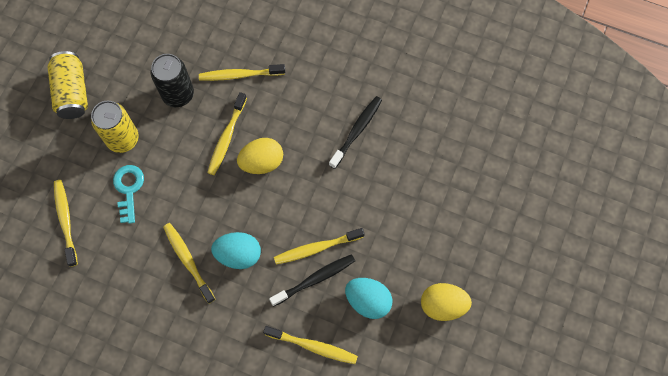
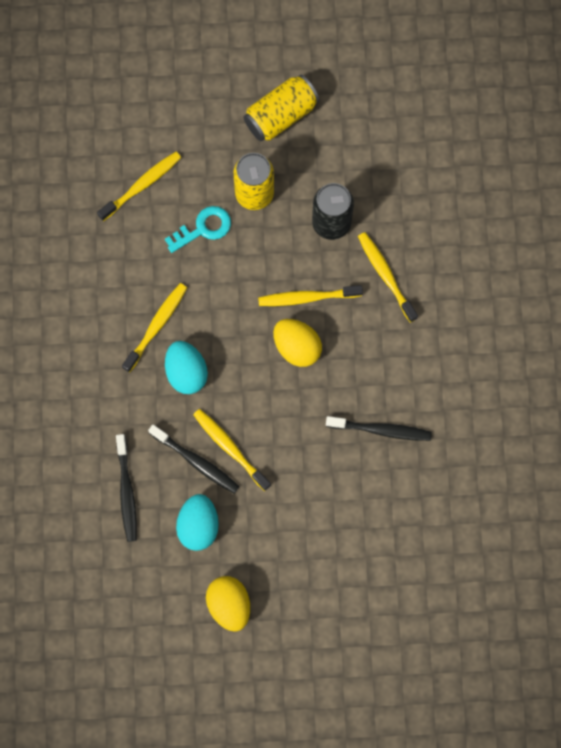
camera: 65 degrees right, 5 degrees up
(313, 346) = (127, 491): yellow toothbrush -> black toothbrush

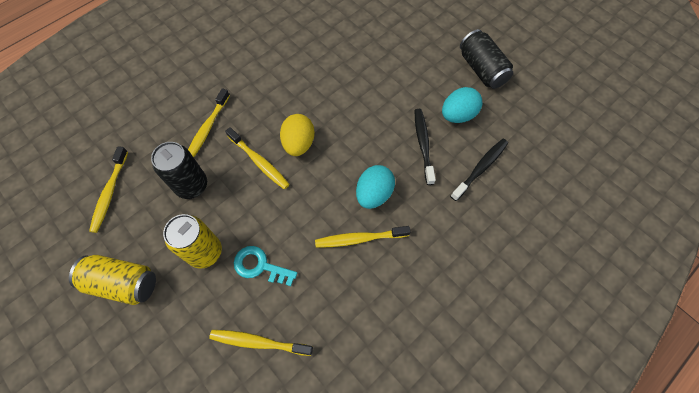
camera: 130 degrees left, 10 degrees down
(229, 605) = (481, 69): yellow egg -> black can
(230, 448) = (396, 133): yellow toothbrush -> yellow toothbrush (110, 193)
(381, 430) = (311, 67): black toothbrush -> none

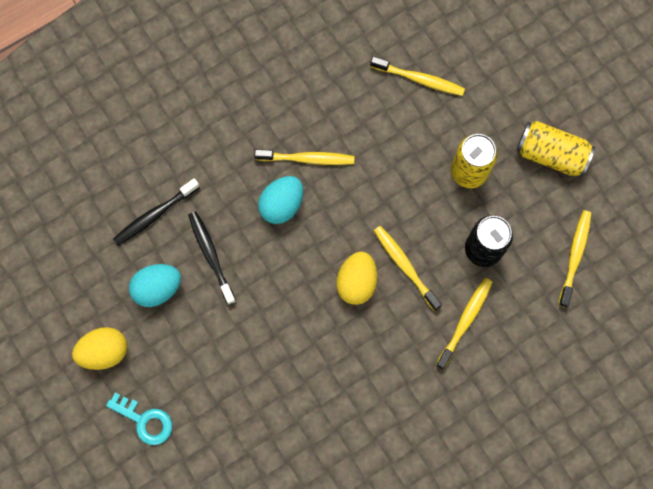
camera: 170 degrees left, 10 degrees up
(260, 266) = (413, 148): turquoise key -> turquoise key (145, 420)
(423, 145) = (211, 256): black toothbrush -> black toothbrush turned 150 degrees clockwise
(481, 69) = (104, 351): black can -> yellow egg

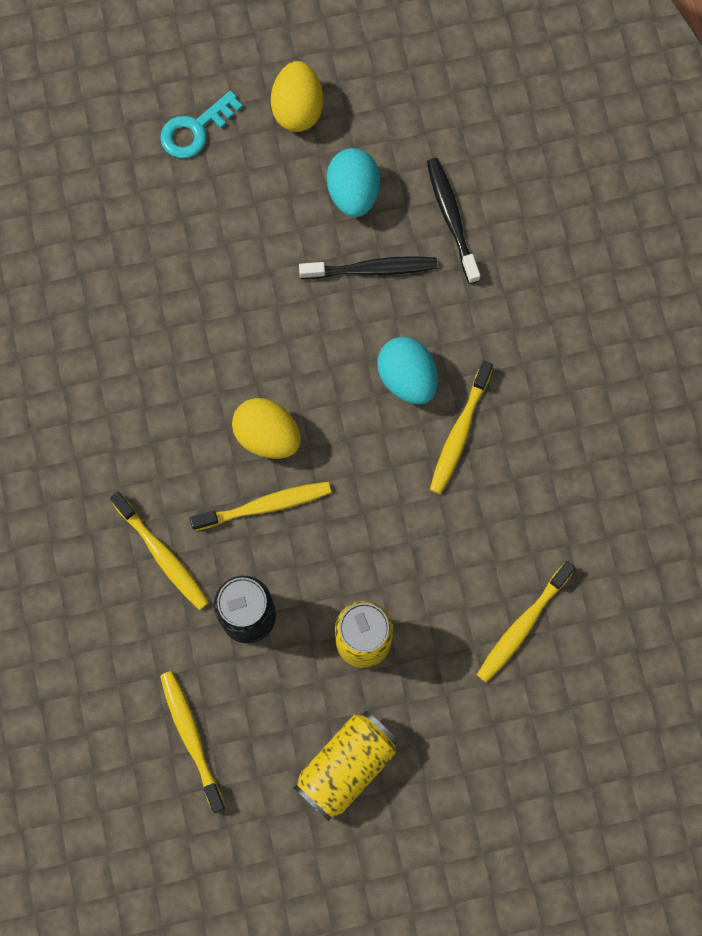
camera: 110 degrees right, 0 degrees up
(574, 256) = (191, 738): yellow toothbrush -> yellow toothbrush turned 150 degrees counterclockwise

